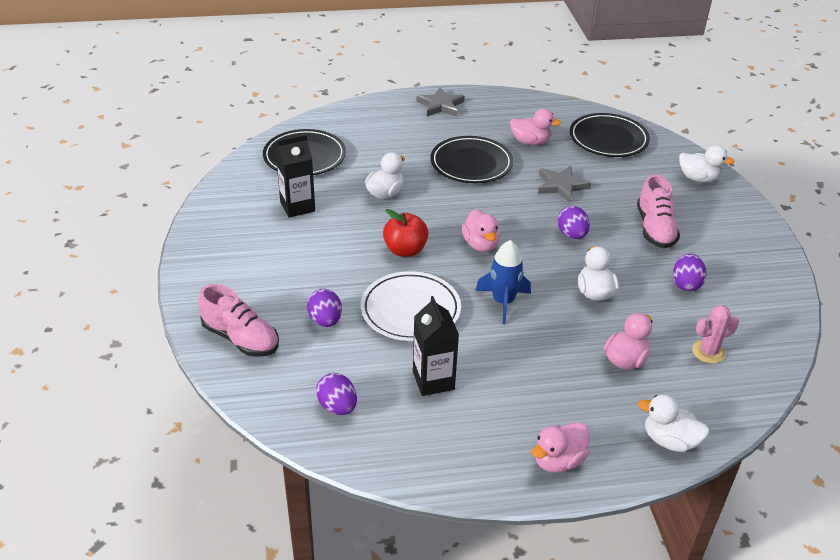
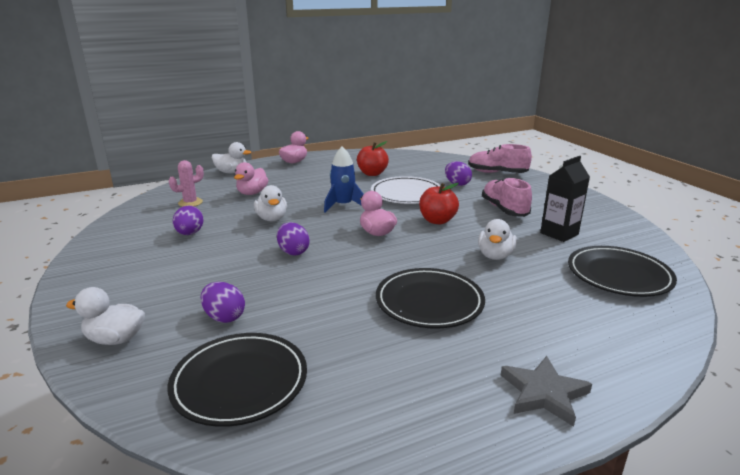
camera: 165 degrees right, 15 degrees down
(337, 407) = (417, 162): purple egg -> purple egg (224, 317)
(433, 380) = (372, 173): black carton -> red apple
(530, 142) = (365, 350): pink duck -> none
(561, 186) = (309, 295): grey star -> none
(654, 229) = (204, 269): pink shoe -> pink shoe (504, 209)

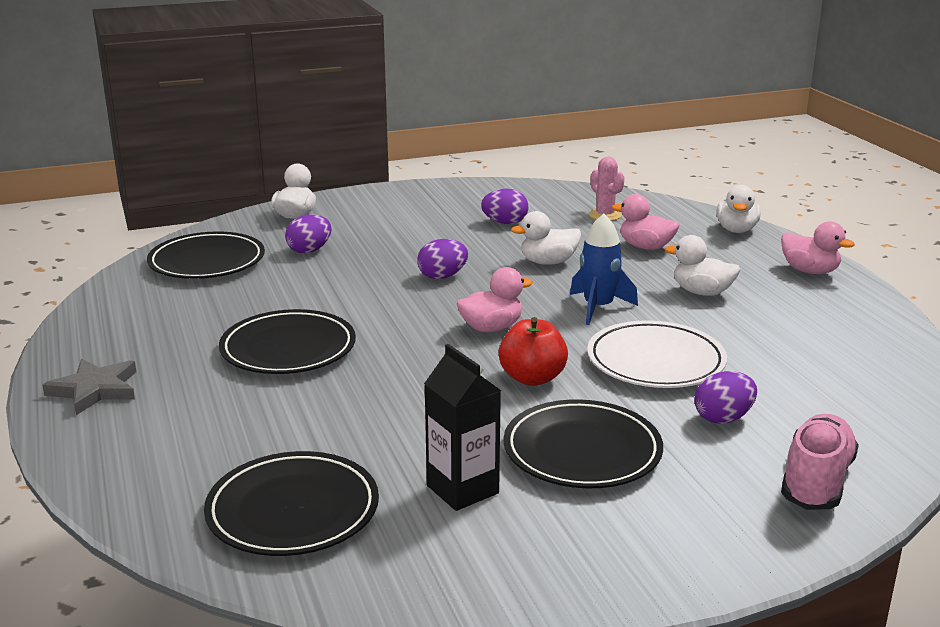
camera: 95 degrees right, 0 degrees up
(372, 173) = (764, 336): red apple -> none
(495, 256) = (393, 410): white duck -> white duck (702, 292)
(504, 209) = (582, 451): pink shoe -> black plate

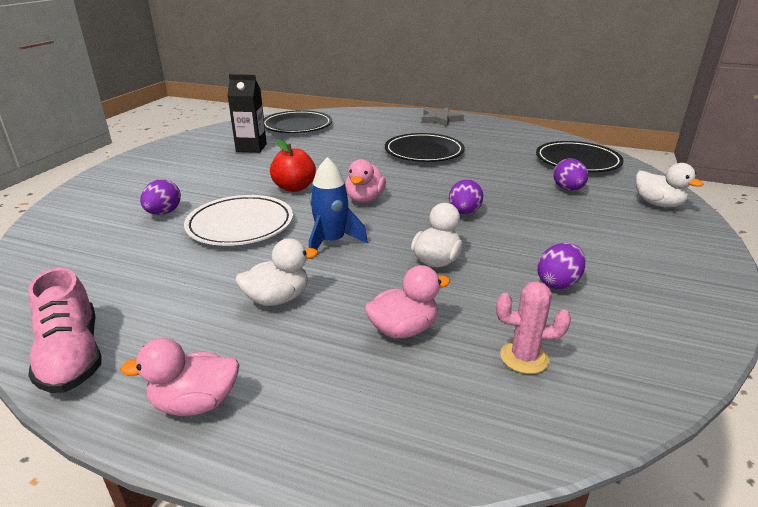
camera: 130 degrees right, 5 degrees up
(582, 451) = (222, 173): black plate -> none
(736, 230) = (361, 441): white duck -> none
(816, 481) = (87, 206): pink shoe -> pink shoe (72, 356)

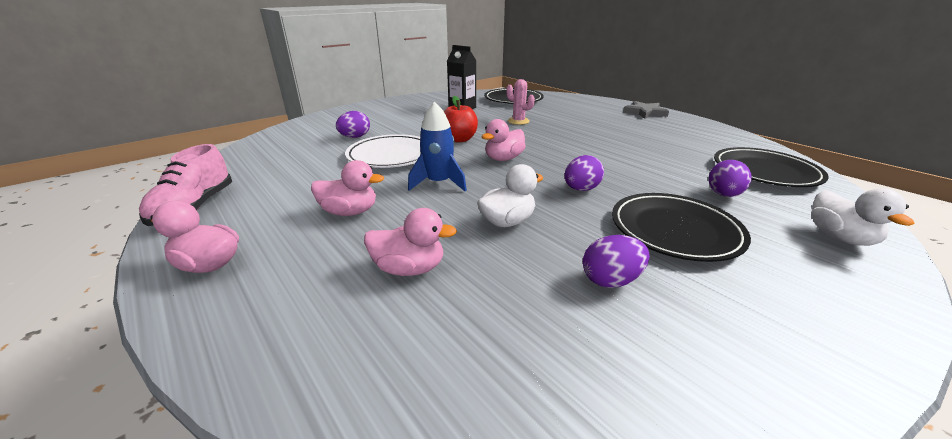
camera: 30 degrees right, 0 degrees up
(277, 299) = (350, 212): white duck -> pink duck
(424, 152) = (599, 134): black plate -> black plate (674, 230)
(524, 357) = (488, 340): pink cactus -> pink cactus (518, 121)

